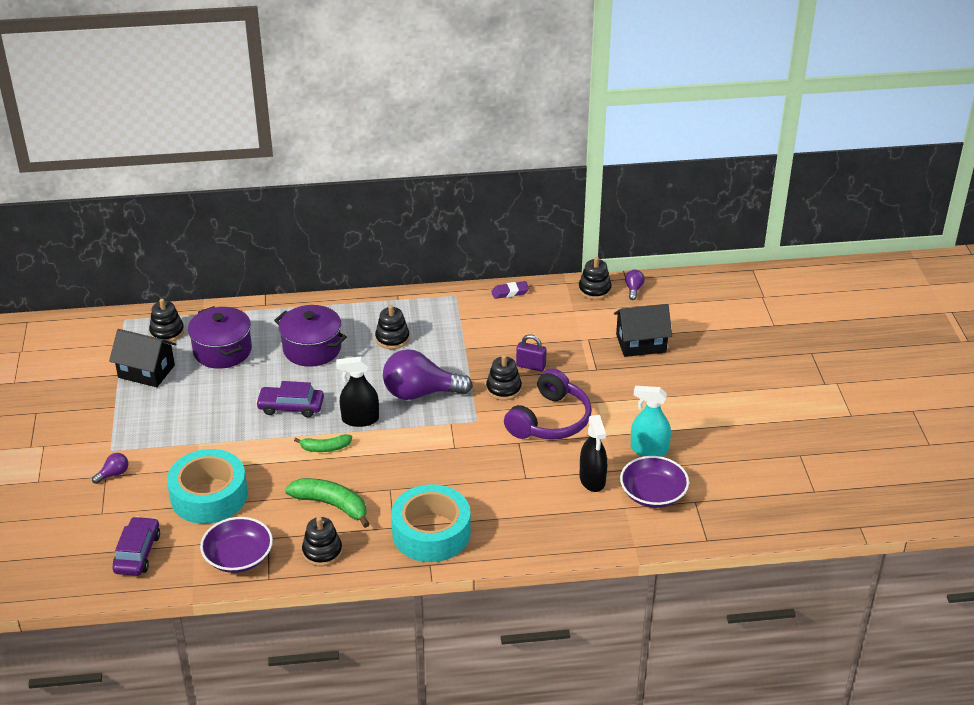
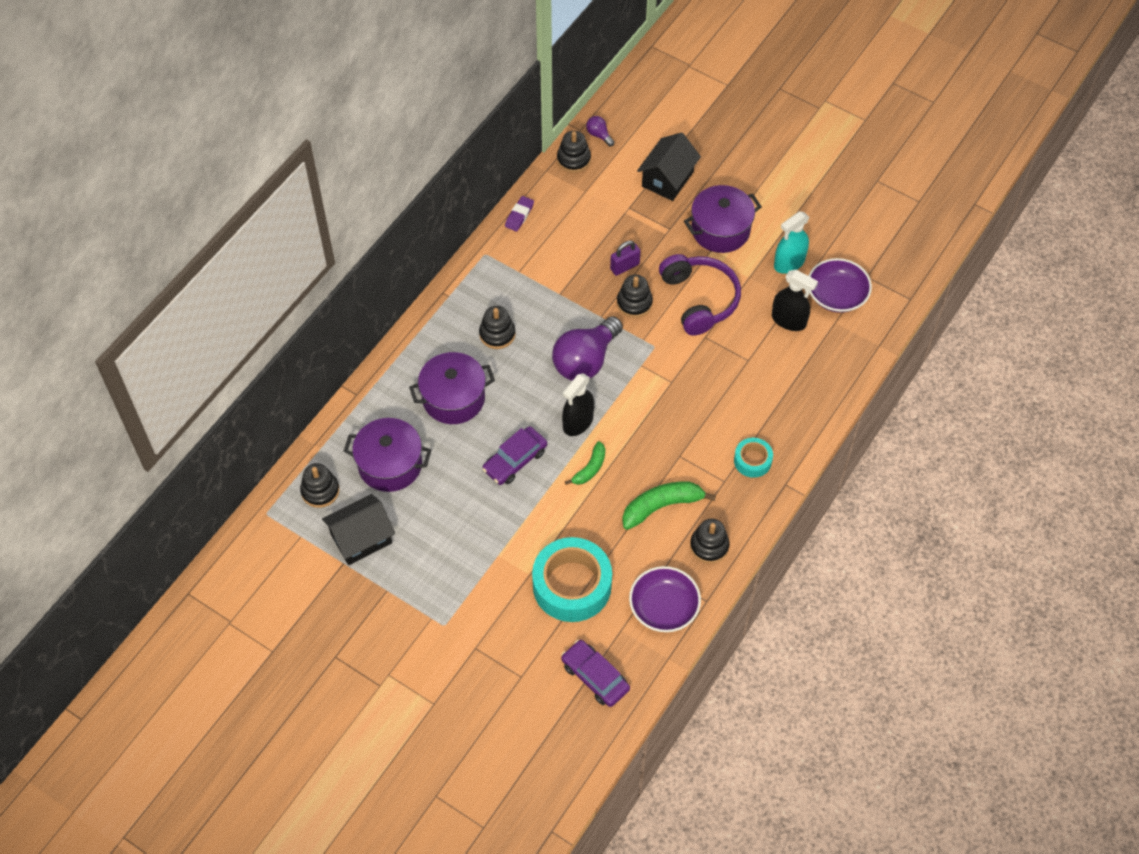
camera: 50 degrees left, 20 degrees up
(113, 474) = (479, 640): purple light bulb -> none
(431, 532) = (752, 460): turquoise tape -> turquoise tape, size x0.50
(630, 396) = (720, 230): none -> purple pot

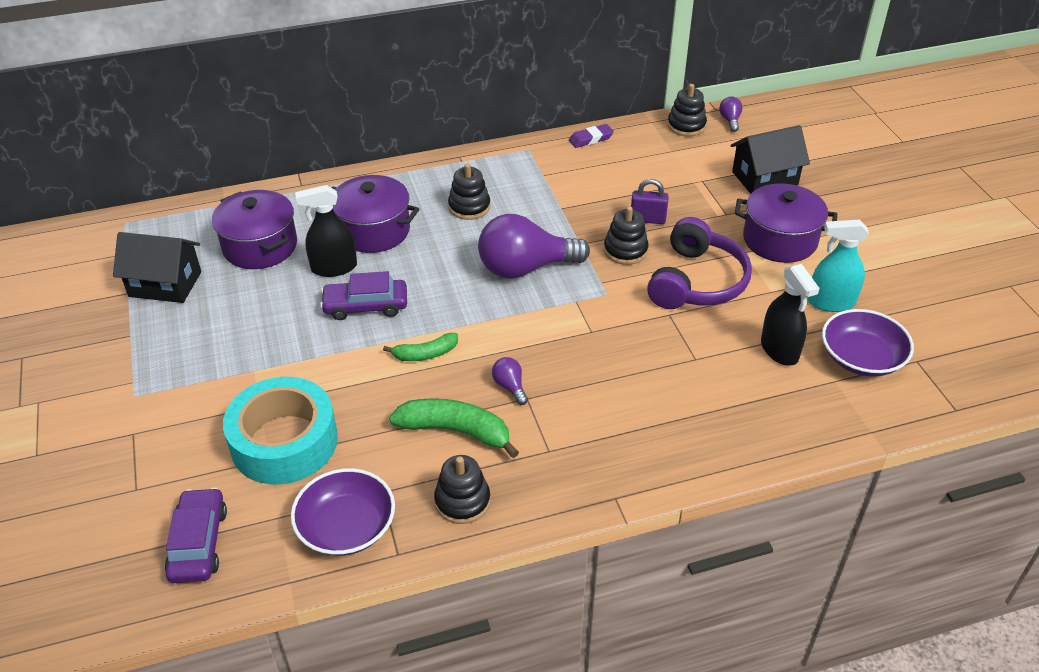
camera: 40 degrees right, 15 degrees down
(320, 491) = (183, 232): black stacking toy -> none
(578, 422) = (459, 311): black spray bottle -> black spray bottle (334, 267)
(662, 455) = (510, 386): none -> purple light bulb
(752, 460) = (601, 451): turquoise tape -> none

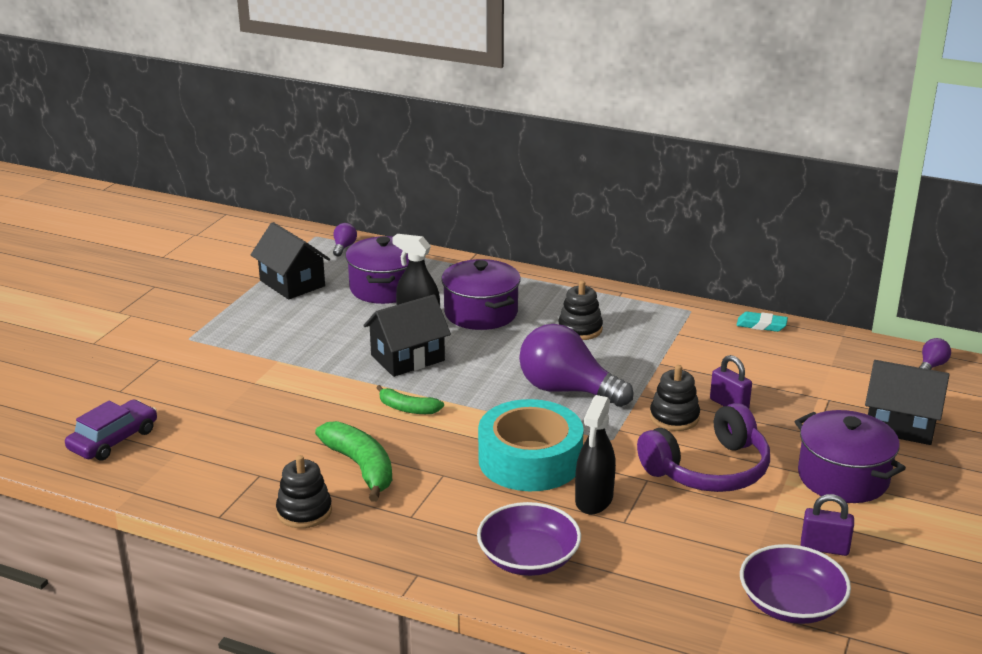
camera: 40 degrees right, 15 degrees down
(284, 442) = (240, 412): turquoise tape -> turquoise tape (530, 460)
(346, 527) = (209, 482): purple bowl -> purple bowl (528, 558)
(366, 306) = (407, 358): purple car -> black house
(510, 386) = (441, 461): purple light bulb -> purple light bulb (344, 247)
(591, 139) = (761, 325): purple eraser -> turquoise eraser
(686, 126) = (876, 352): black stacking toy -> none
(779, 350) = (714, 555): black spray bottle -> black spray bottle (594, 499)
(831, 302) = (824, 548): turquoise spray bottle -> purple padlock

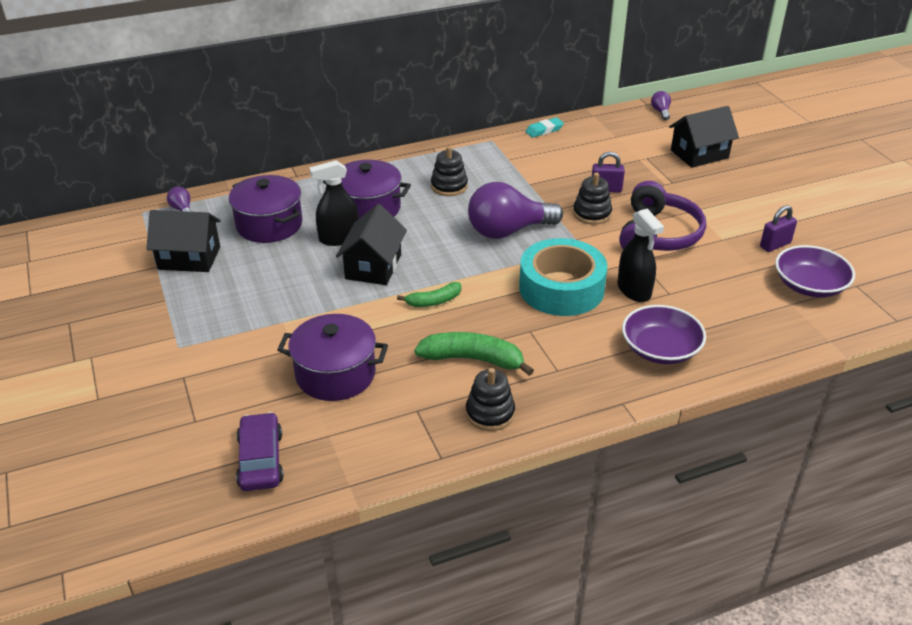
camera: 45 degrees left, 10 degrees up
(843, 477) = (722, 200): purple pot -> purple pot (335, 374)

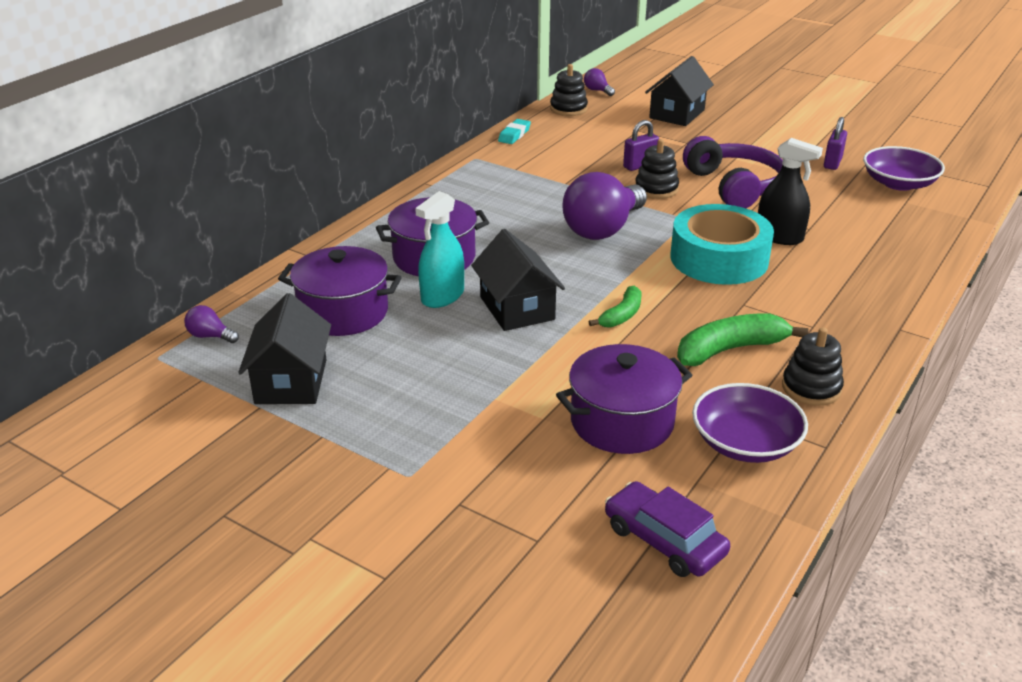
camera: 35 degrees left, 5 degrees down
(189, 258) = (291, 381): black house -> black house turned 60 degrees counterclockwise
(339, 238) = (442, 296): black spray bottle -> turquoise spray bottle
(449, 186) = (490, 210): black stacking toy -> black stacking toy (568, 109)
(660, 349) = (865, 274): purple bowl -> purple bowl (745, 443)

